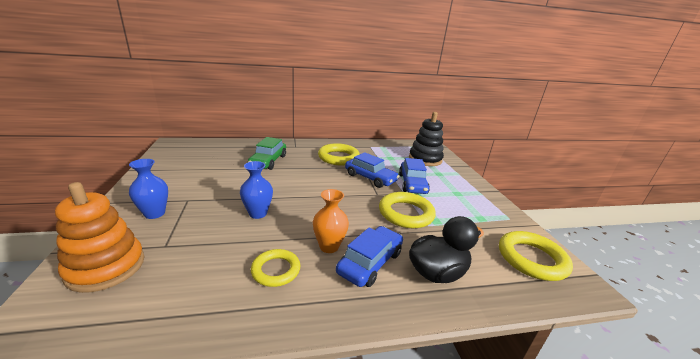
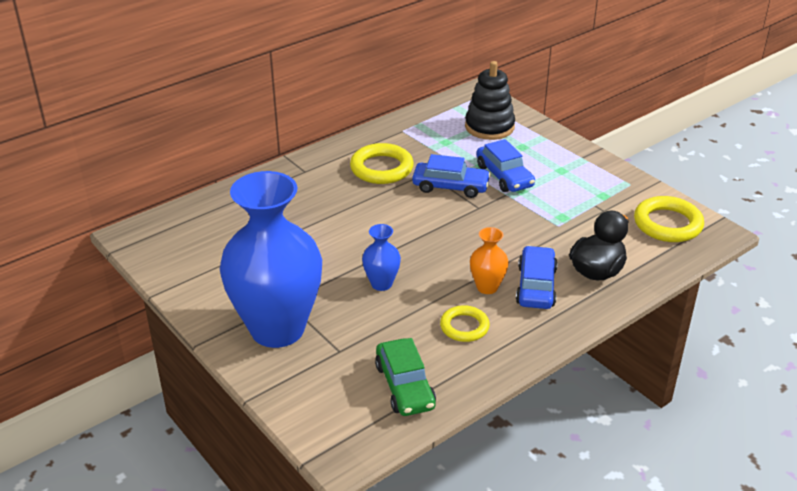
camera: 25 degrees left, 10 degrees up
(106, 267) = (318, 387): orange stacking toy -> none
(154, 213) = (277, 329): blue vase -> blue vase, size x2.43
(268, 161) = (302, 211): green car -> green car (404, 386)
(406, 213) = (527, 220): yellow ring -> none

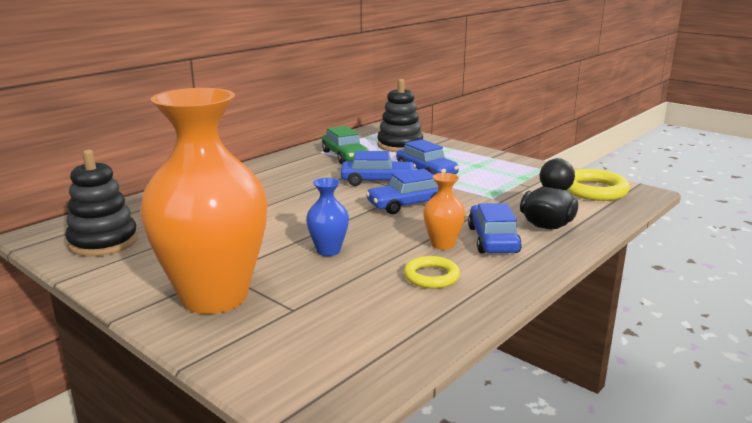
camera: 10 degrees left, 15 degrees down
(186, 250) = (103, 242): none -> black stacking toy
(277, 329) = (214, 297): blue vase -> orange vase
(381, 168) = (307, 174): yellow ring -> none
(404, 386) = (381, 334): green car -> green car (344, 156)
(470, 226) = (407, 204): none -> blue car

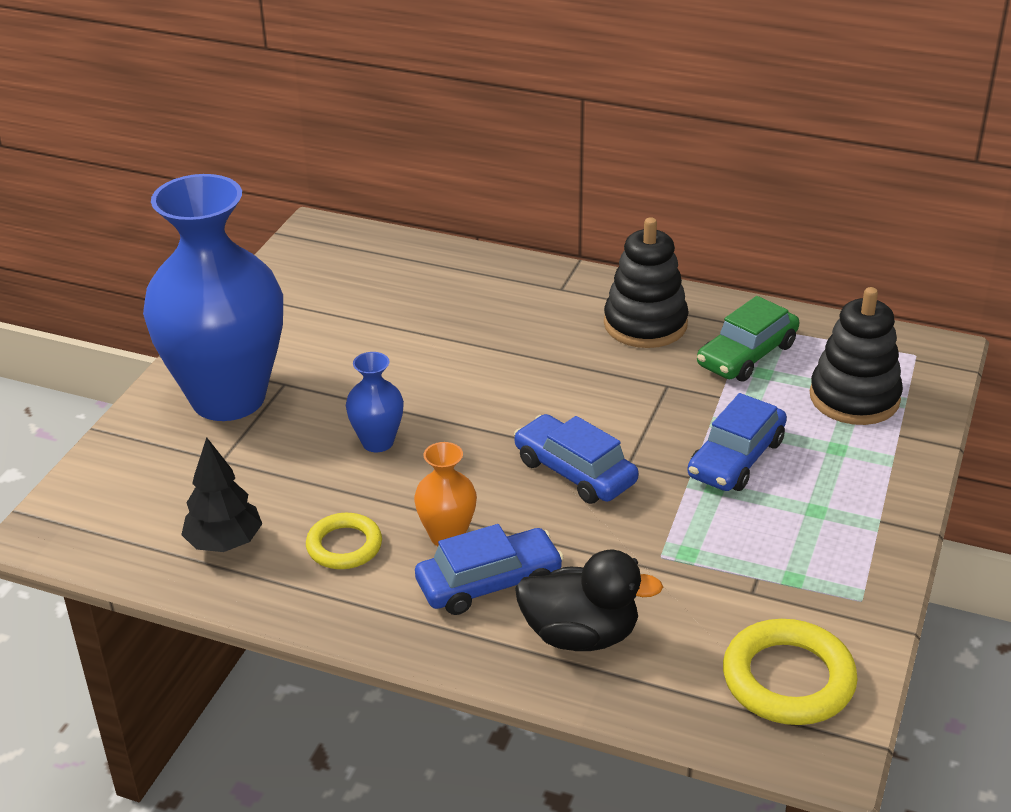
camera: 70 degrees right, 15 degrees up
(103, 242) = (320, 276): black stacking toy -> black stacking toy (645, 324)
(214, 297) = (228, 398): orange vase -> blue vase
(378, 181) = (653, 419): blue car -> none
(398, 320) = (224, 543): none -> black tree

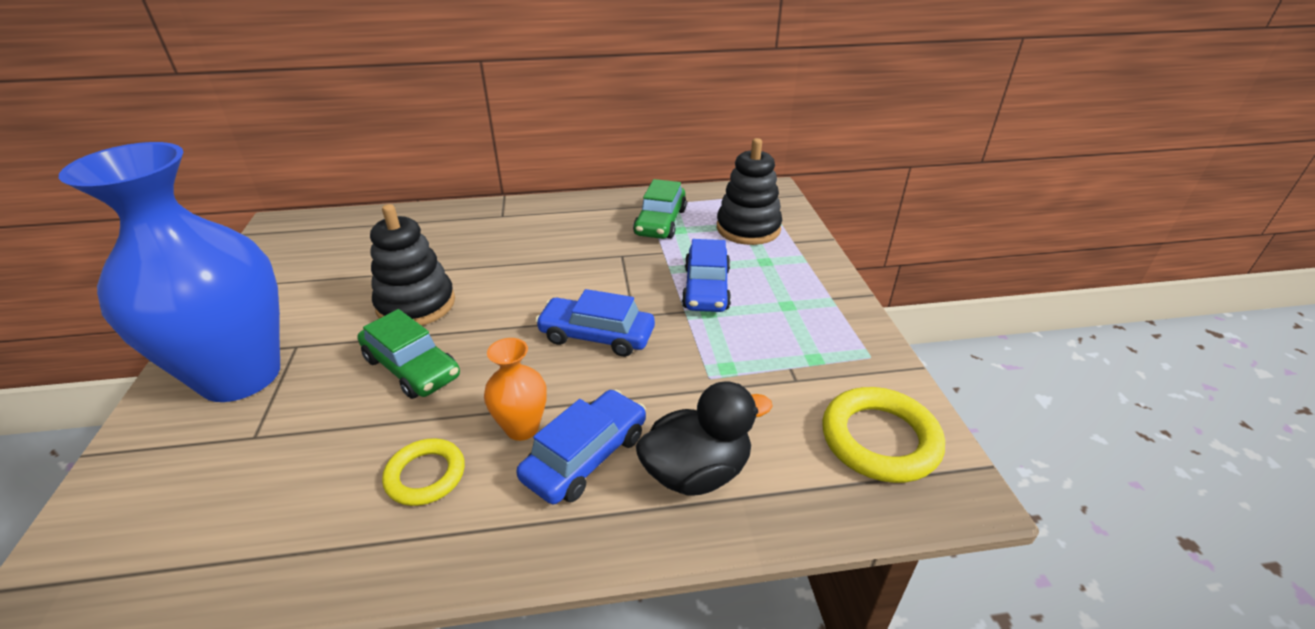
camera: 30 degrees left, 0 degrees up
(224, 543) = (288, 524): black tree -> none
(377, 442) = (411, 367): blue vase -> green car
(645, 324) = (578, 222): black stacking toy -> black stacking toy (416, 304)

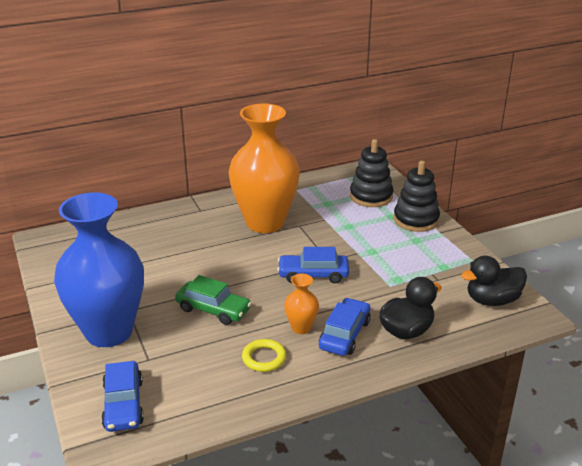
camera: 15 degrees left, 5 degrees down
(416, 304) = (187, 275): black stacking toy -> black stacking toy (416, 220)
(576, 244) = (265, 223): none -> orange vase
(660, 222) = (312, 200): green car -> none
(706, 288) = (363, 238): blue car -> blue car (123, 404)
(879, 440) = (492, 300): yellow ring -> black duck

